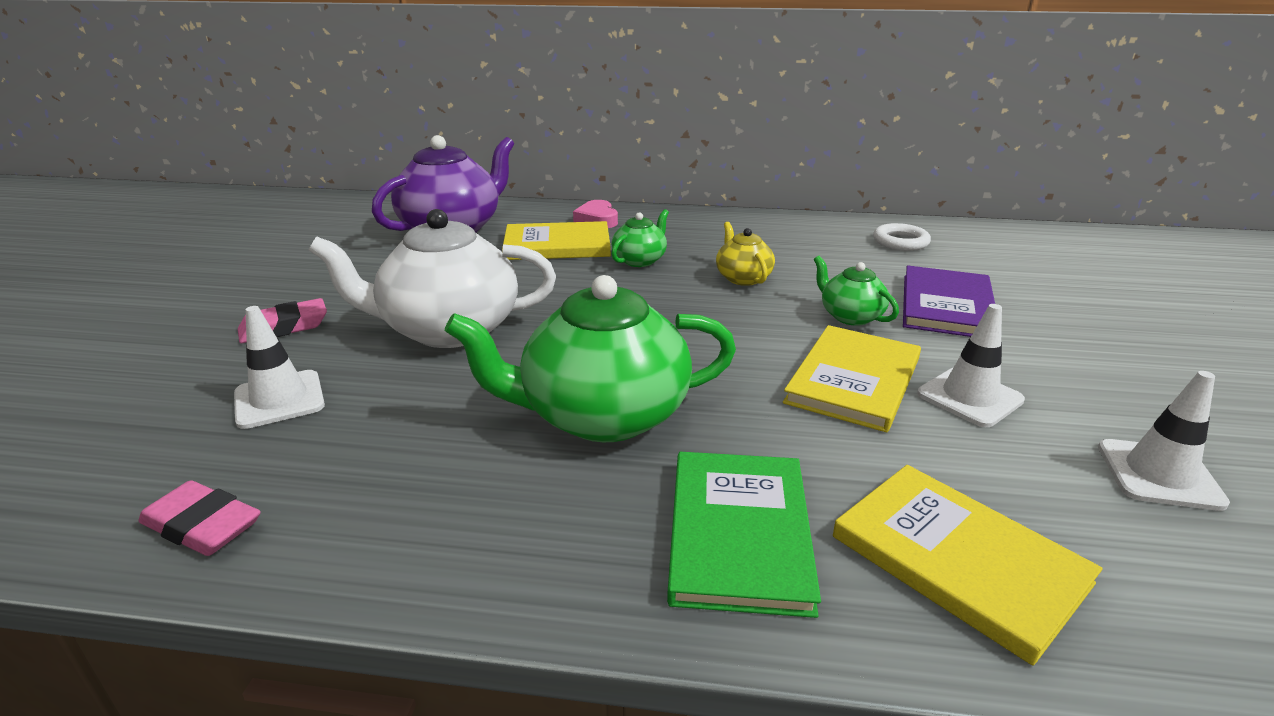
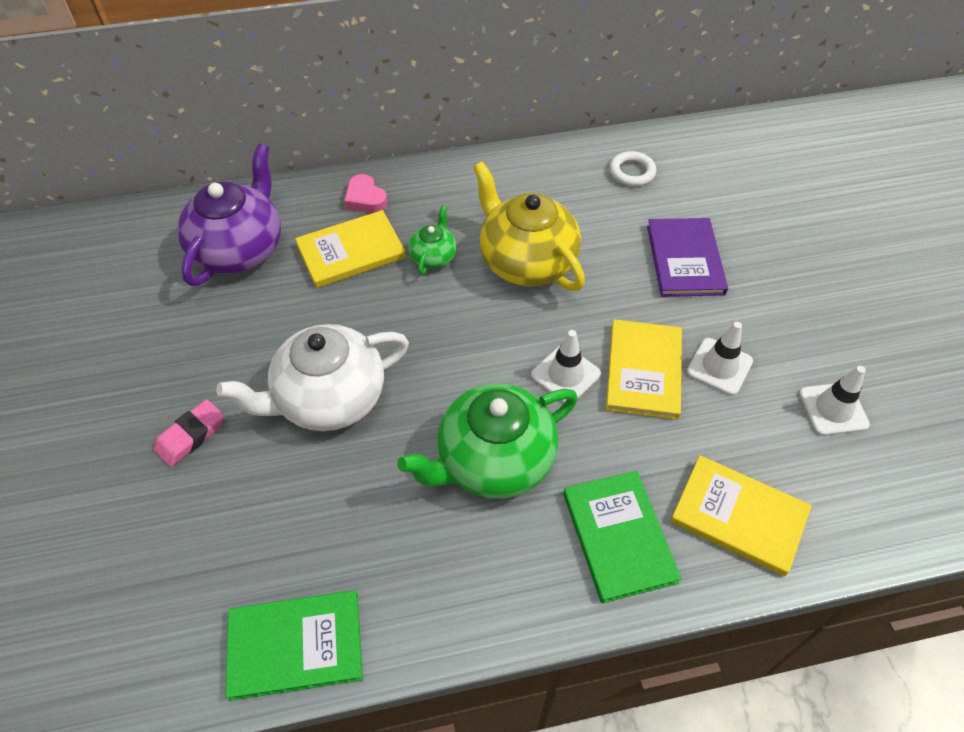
camera: 20 degrees left, 25 degrees up
(202, 526) = (295, 645): pink eraser -> green book
(279, 399) = (254, 518): white traffic cone -> white traffic cone (565, 374)
(742, 278) = (526, 261): yellow teapot -> yellow teapot, size x2.05
(850, 316) = (621, 293): green teapot -> none

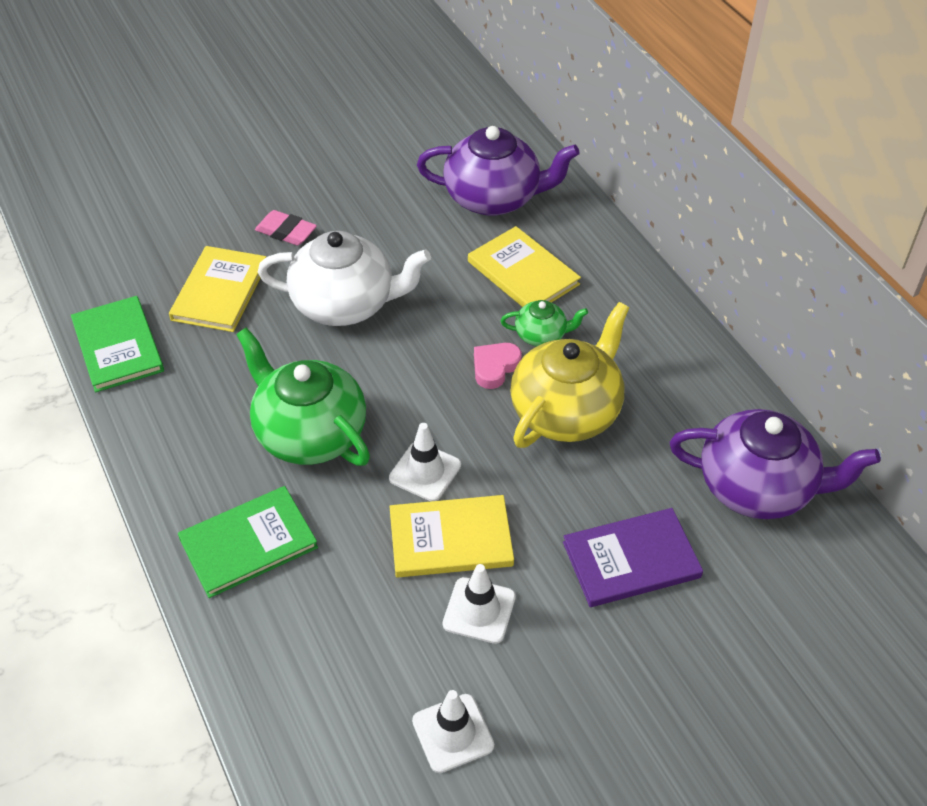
camera: 75 degrees right, 5 degrees down
(329, 399) = (345, 304): white teapot -> white teapot turned 135 degrees clockwise
(365, 198) = (599, 264): pink heart -> pink heart (495, 367)
(632, 172) = (758, 487): white ring -> purple teapot
(738, 516) = (291, 644): yellow book -> yellow book (220, 291)

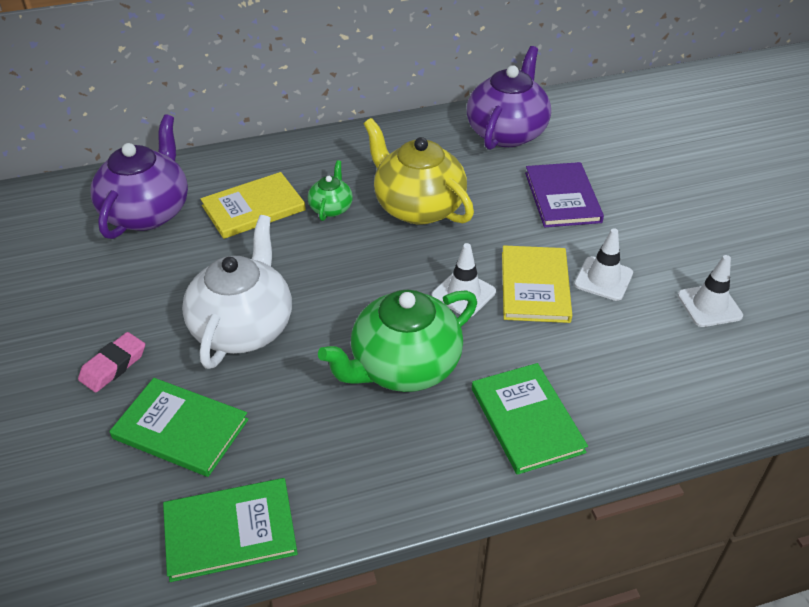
camera: 80 degrees left, 5 degrees down
(220, 291) = (181, 429): yellow book -> green book
(495, 367) = (358, 239): pink heart -> none

